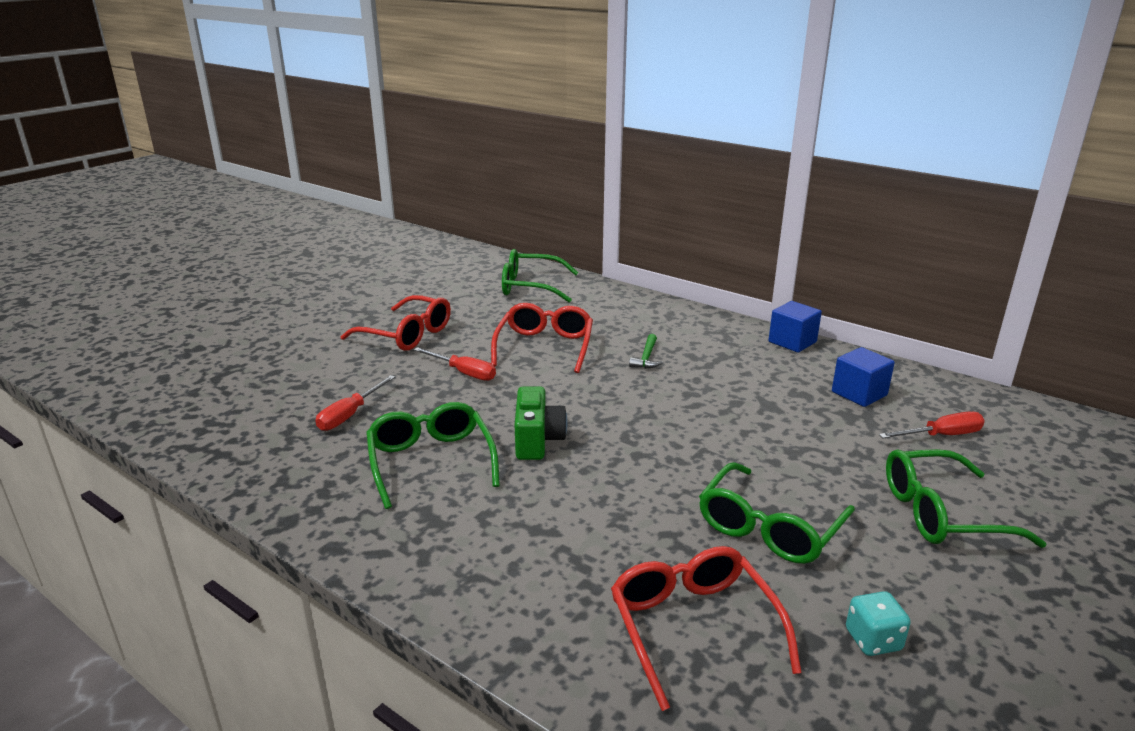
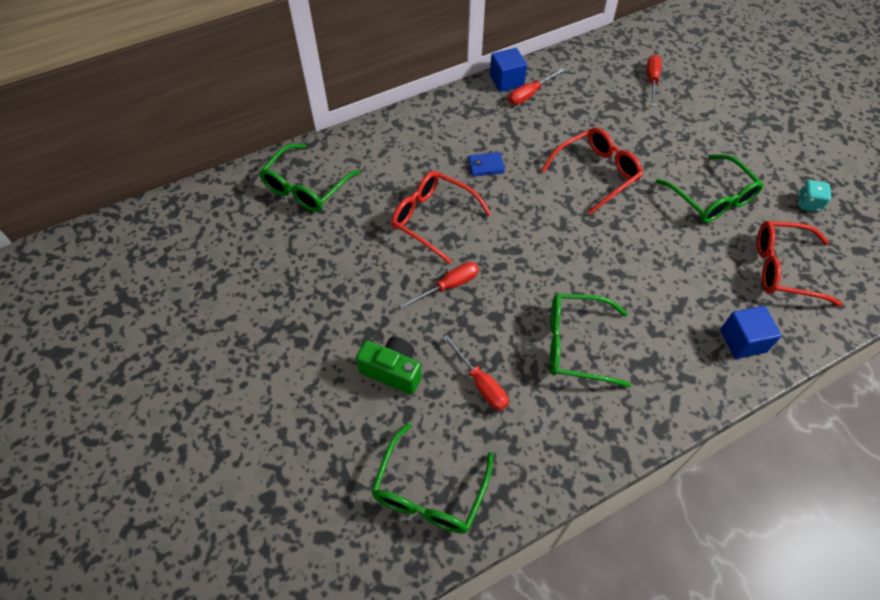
camera: 65 degrees left, 30 degrees up
(406, 334) = (350, 308): red glasses -> red glasses (596, 173)
(537, 440) = (574, 272): green camera -> green camera (392, 371)
(646, 357) = (486, 166): green hammer -> blue wallet
(790, 359) = (529, 94): none -> red screwdriver
(859, 393) = (590, 87): blue cube -> blue cube (742, 341)
(942, 513) = (722, 123): green glasses -> green glasses (429, 491)

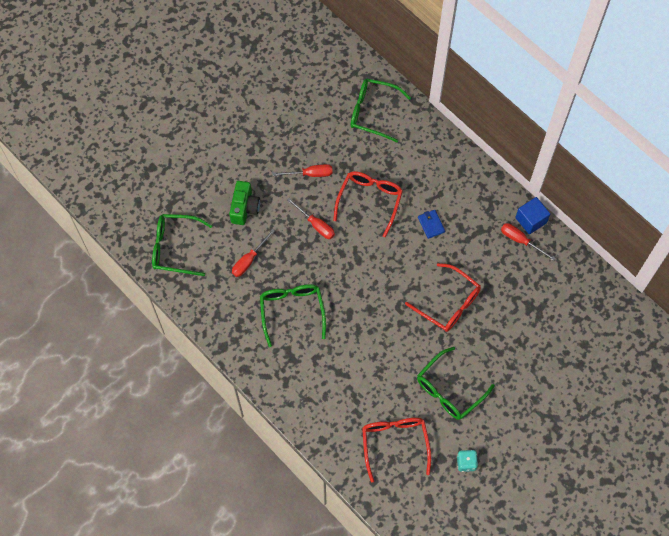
camera: 75 degrees right, 10 degrees up
(652, 80) = (572, 334): red screwdriver -> red screwdriver (310, 174)
(742, 341) = (323, 416): blue cube -> none

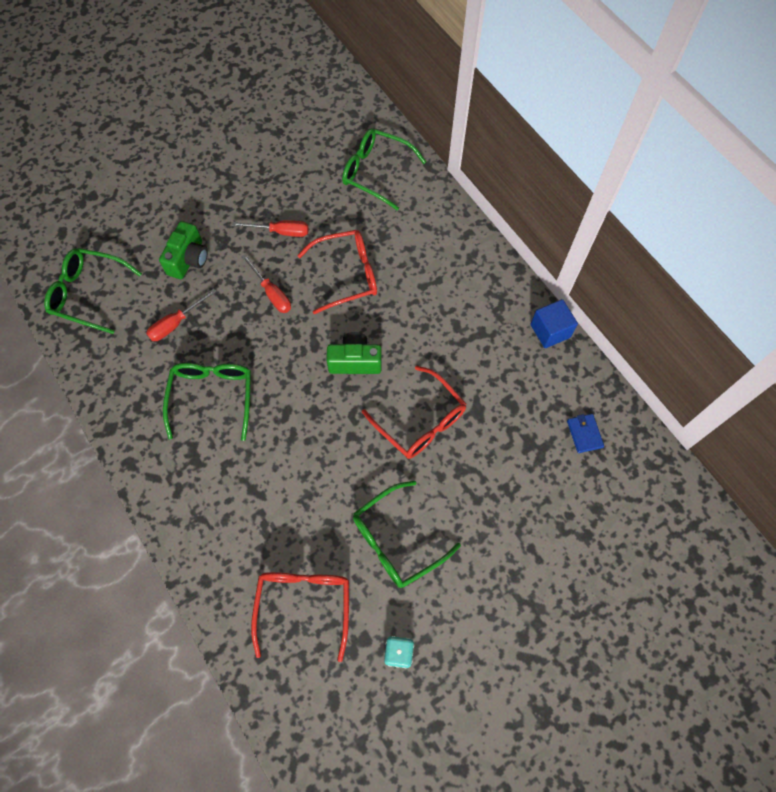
camera: 10 degrees right, 0 degrees up
(369, 201) = (347, 275): red glasses -> red glasses turned 45 degrees clockwise
(391, 267) = (355, 361): none -> green camera
(431, 224) = (419, 316): blue wallet -> blue wallet (584, 434)
(520, 241) = (532, 355): red screwdriver -> none

